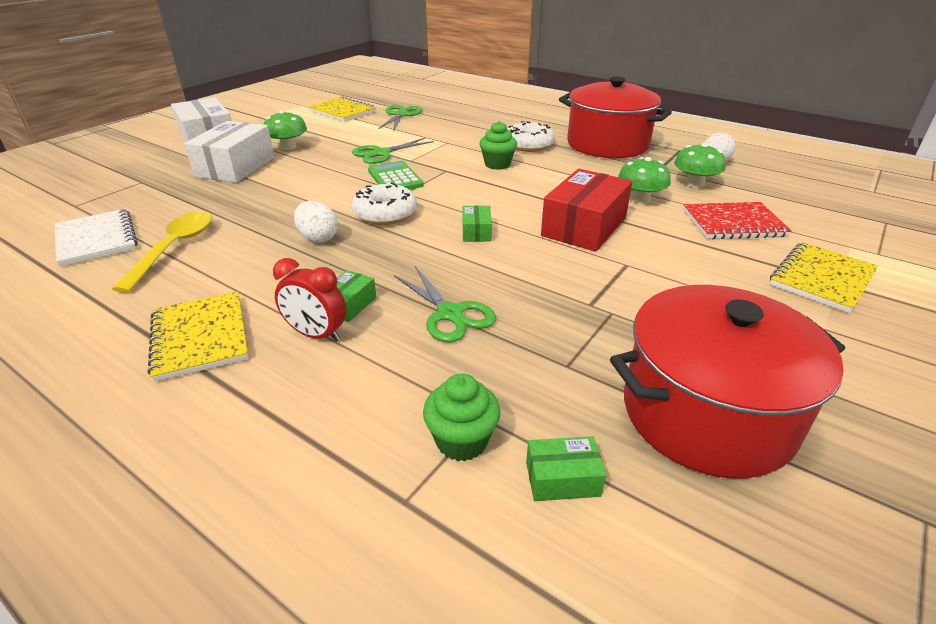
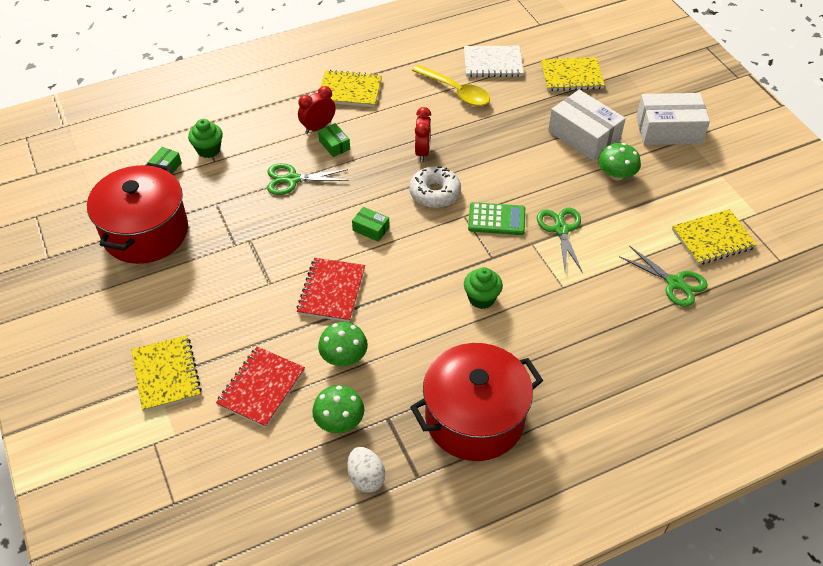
camera: 120 degrees right, 15 degrees up
(121, 190) = (571, 76): none -> yellow notebook
(318, 238) = (422, 152): white egg -> red clock
(528, 145) = (515, 347): white donut -> none
(584, 226) = (331, 291): red box -> red notebook

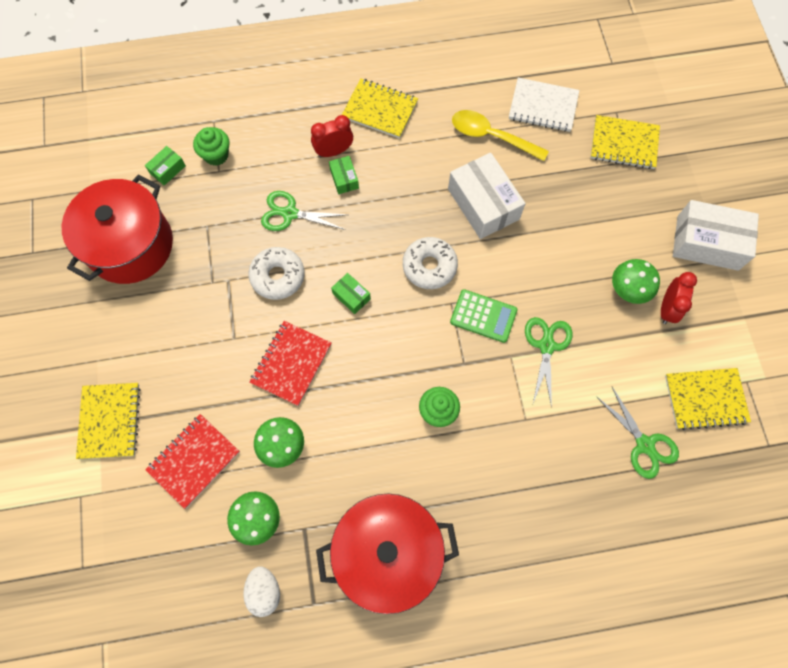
camera: 15 degrees right, 20 degrees up
(296, 228) = (278, 276): none -> white donut
(422, 152) = (433, 209): red clock -> red clock (667, 308)
(456, 91) = (491, 136): yellow spoon -> yellow spoon turned 150 degrees clockwise
(584, 136) = (611, 229): white box -> white box (483, 204)

